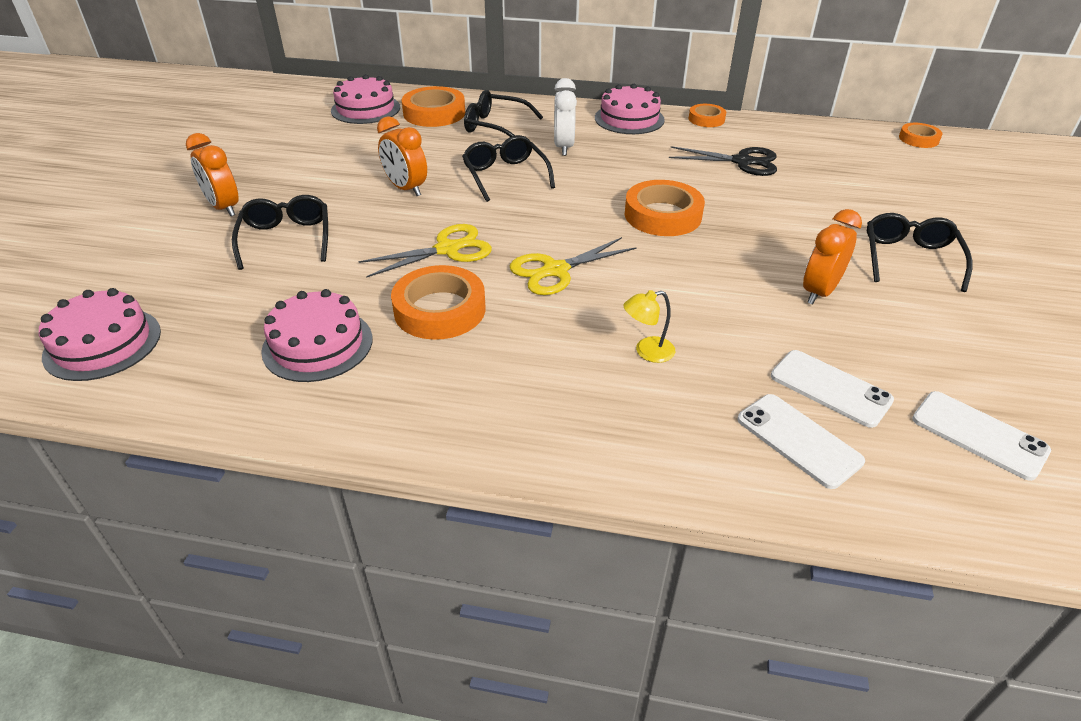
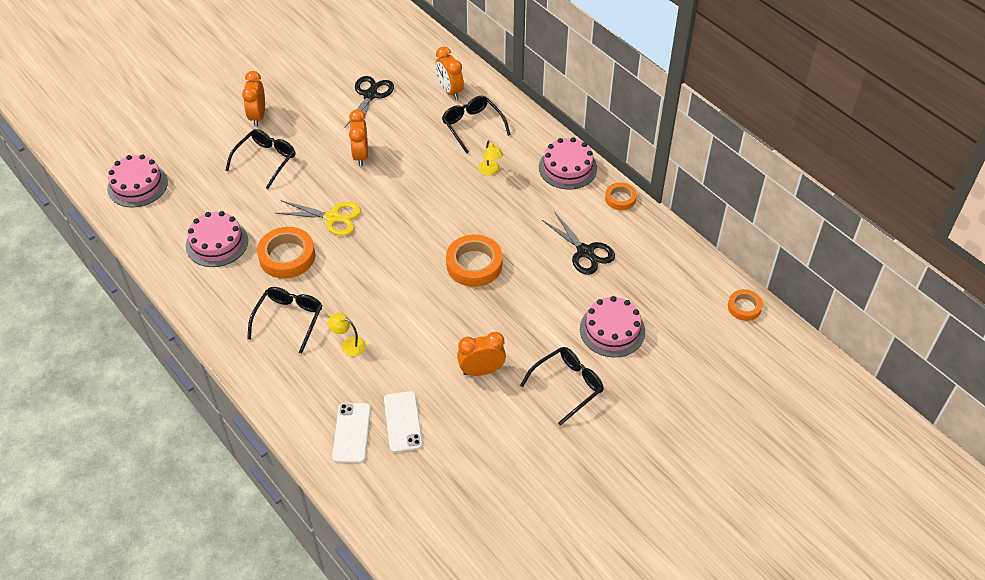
camera: 40 degrees right, 10 degrees up
(350, 144) = (370, 95): none -> black scissors
(365, 109) = (413, 63): pink cake -> pink cake (612, 330)
(434, 113) = (450, 91): orange tape -> orange clock
(505, 175) = (426, 177): black glasses -> black glasses (289, 319)
(555, 270) = (367, 267): yellow scissors -> none
(563, 147) = (490, 171): white clock -> yellow lamp
(978, 435) = (433, 489): white phone -> none

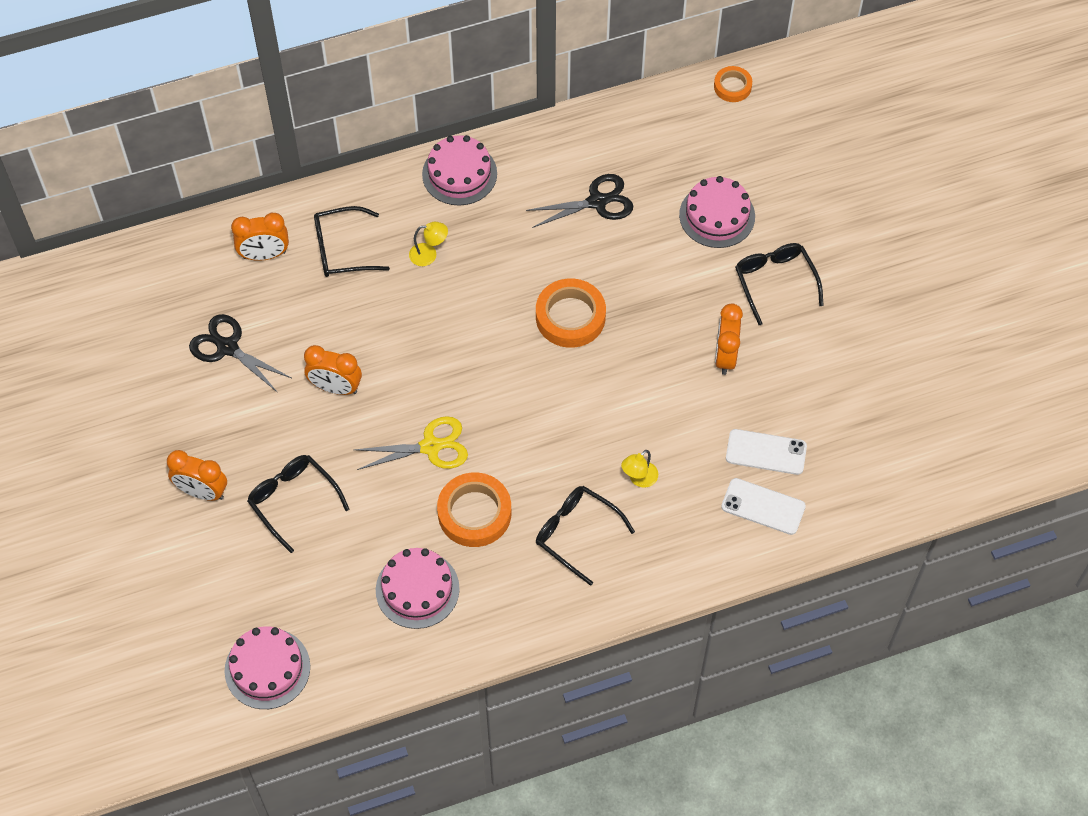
camera: 70 degrees left, 10 degrees up
(333, 217) = (431, 446): yellow scissors -> yellow scissors turned 45 degrees clockwise
(620, 198) = (531, 140): orange tape -> none

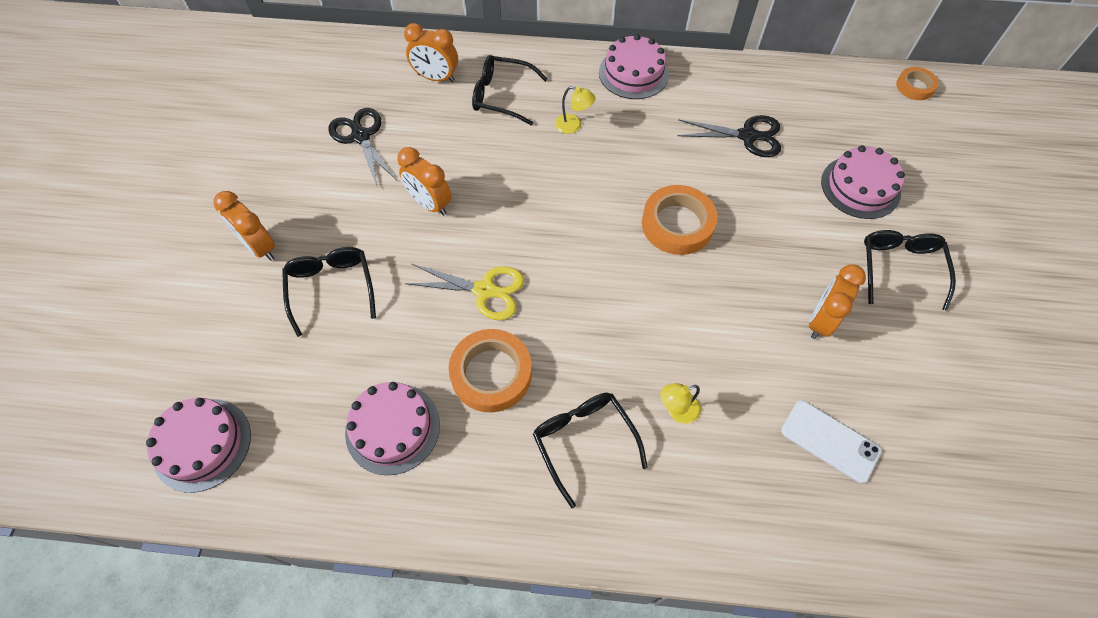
camera: 25 degrees right, 0 degrees up
(763, 507) = (805, 503): white phone -> none

